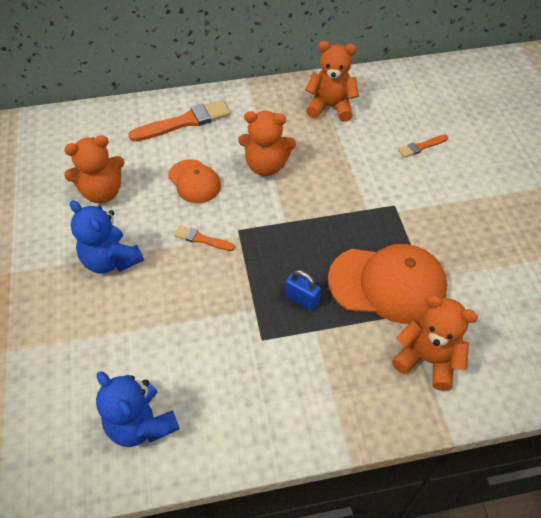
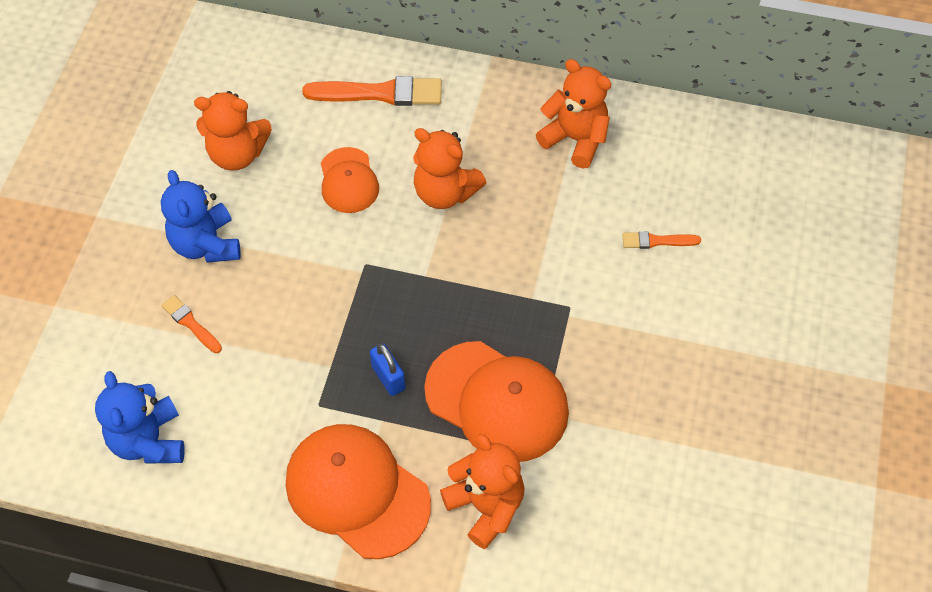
camera: 25 degrees right, 5 degrees up
(201, 239) = (317, 259): orange brush -> orange brush (190, 323)
(329, 390) = (357, 491): none -> orange cap

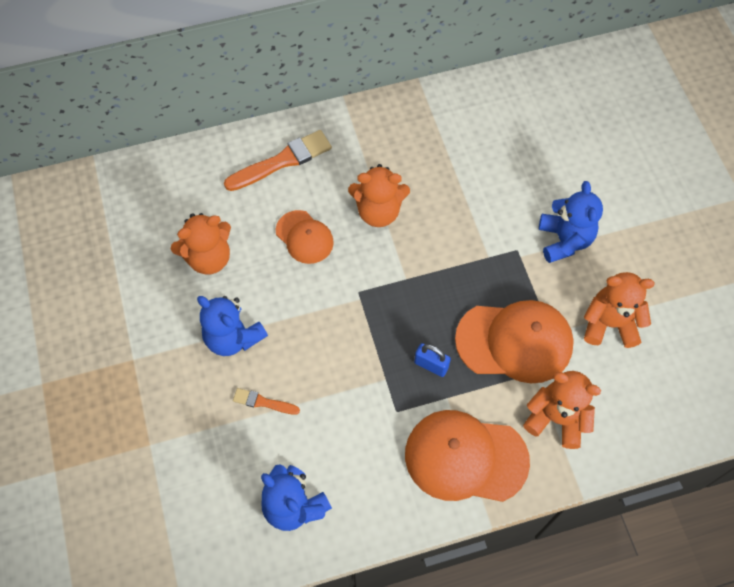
camera: 30 degrees left, 5 degrees up
(575, 139) = (441, 129): orange teddy bear -> orange teddy bear (609, 324)
(631, 323) = (564, 240): none -> blue teddy bear
(657, 241) = (542, 174): orange brush -> none

